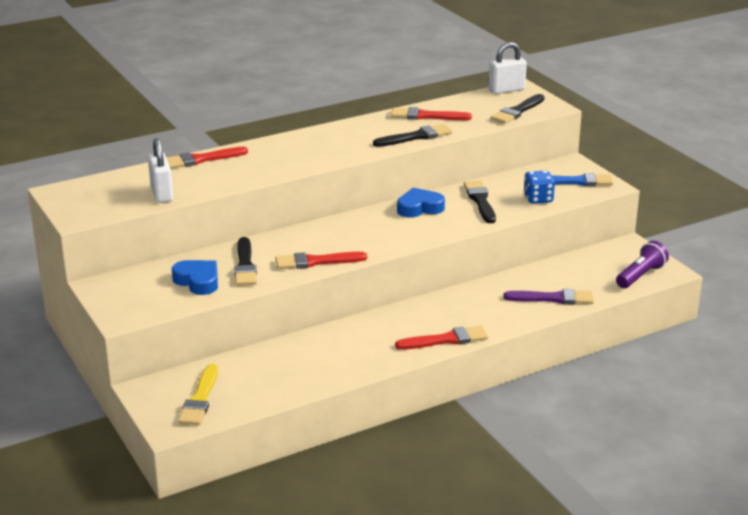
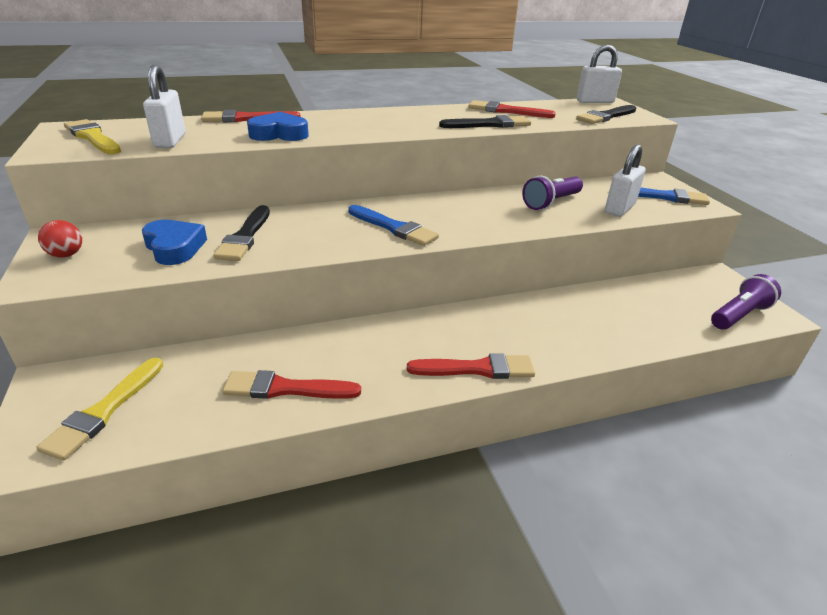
camera: 10 degrees right, 5 degrees up
(95, 199) = (93, 137): none -> yellow brush
(122, 298) = (66, 255): none -> red ball
(316, 262) = (331, 243): red brush -> red brush (285, 388)
(358, 242) = (394, 228): none -> blue brush
(419, 208) = (479, 201): blue heart -> blue heart (279, 134)
(480, 201) = (551, 203): black brush -> purple flashlight
(538, 199) = (619, 208): blue dice -> white padlock
(553, 298) = (627, 330): purple brush -> none

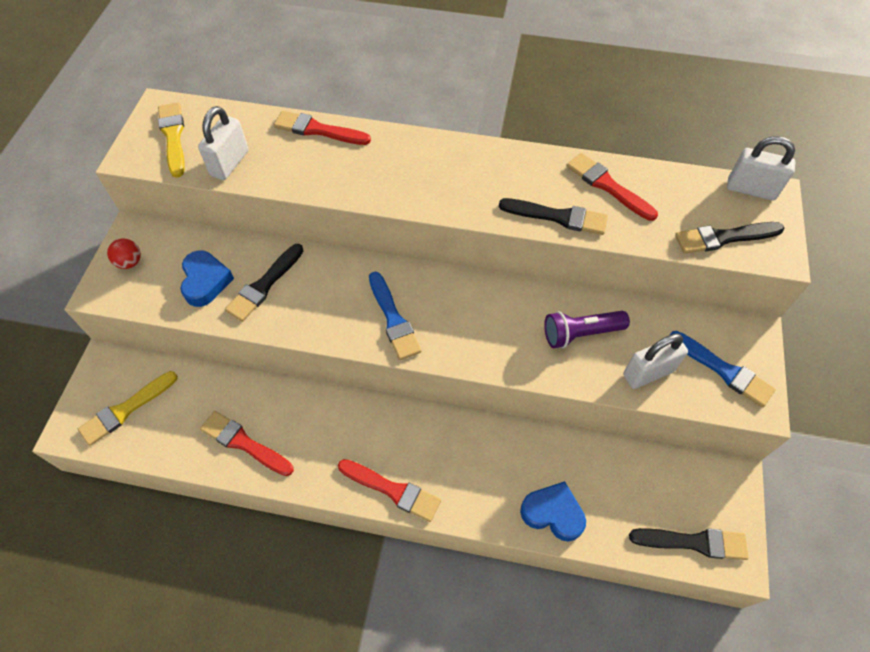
camera: 30 degrees right, 25 degrees up
(279, 134) = (328, 176): blue heart -> blue heart (553, 513)
(739, 315) = (693, 542): purple flashlight -> black brush

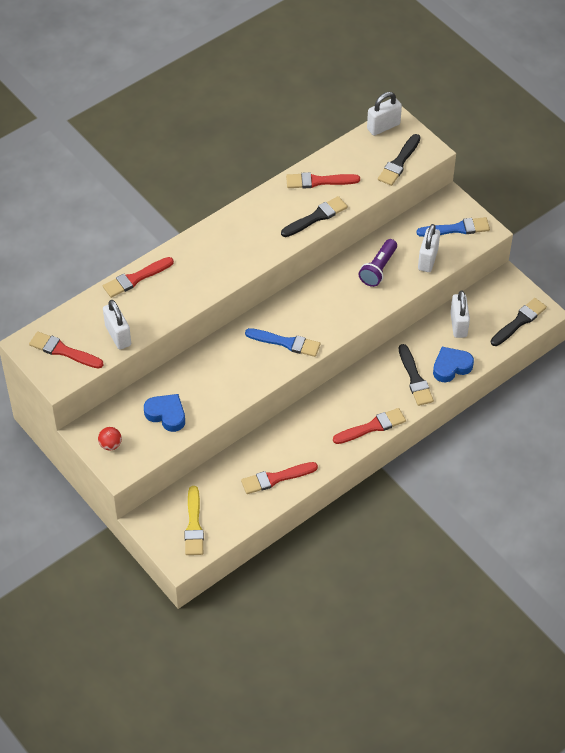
camera: 50 degrees left, 5 degrees down
(173, 137) = (63, 351): yellow brush -> red brush
(264, 285) = (199, 388): black brush -> black brush (415, 378)
(617, 475) = (458, 325): none -> white padlock

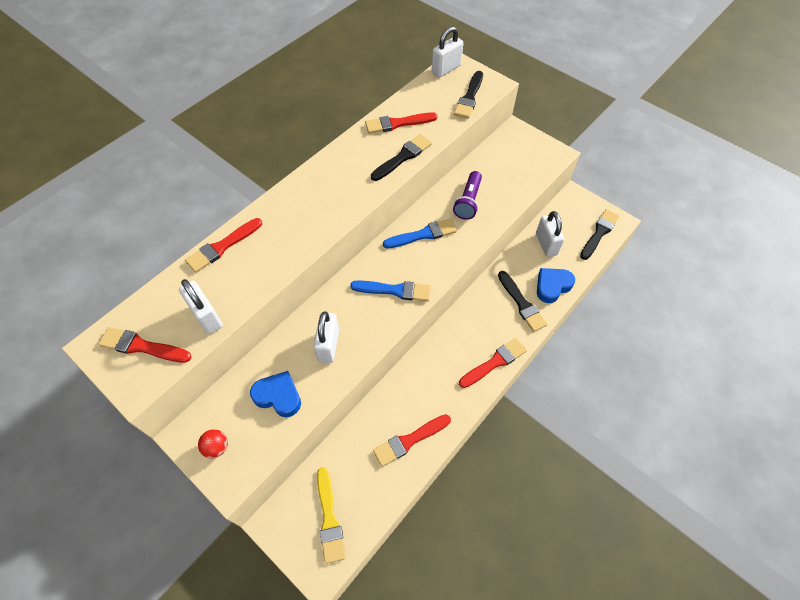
camera: 10 degrees left, 5 degrees up
(427, 259) = (511, 186): white padlock -> white padlock (328, 345)
(456, 229) = (529, 155): blue brush -> blue brush (423, 234)

